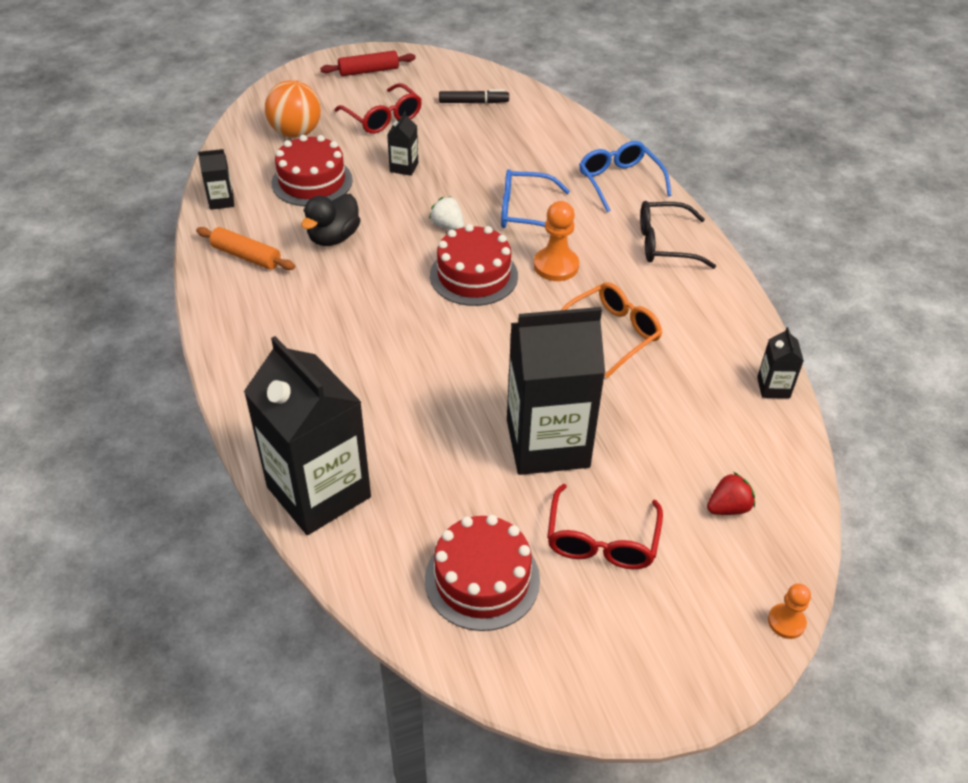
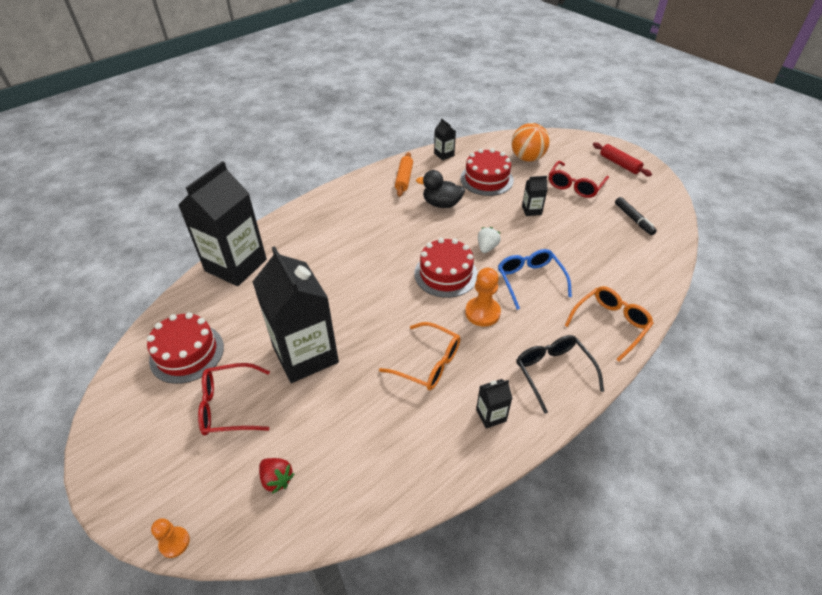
camera: 70 degrees right, 0 degrees up
(619, 182) = (610, 324): blue glasses -> orange glasses
(773, 387) = (420, 488): black carton -> black carton (491, 415)

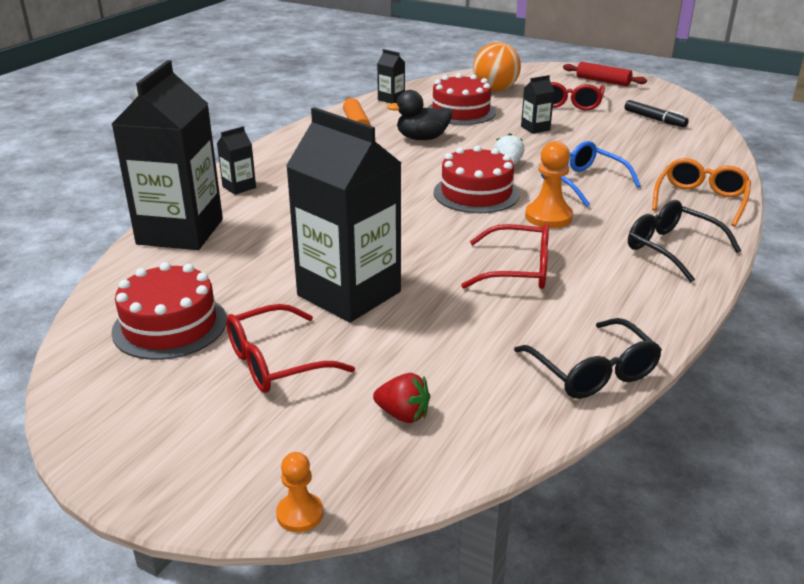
camera: 20 degrees left, 15 degrees down
(418, 480) = (592, 371): none -> black glasses
(427, 363) = (517, 270): orange glasses -> red glasses
(491, 415) = (631, 297): black carton -> black carton (239, 187)

